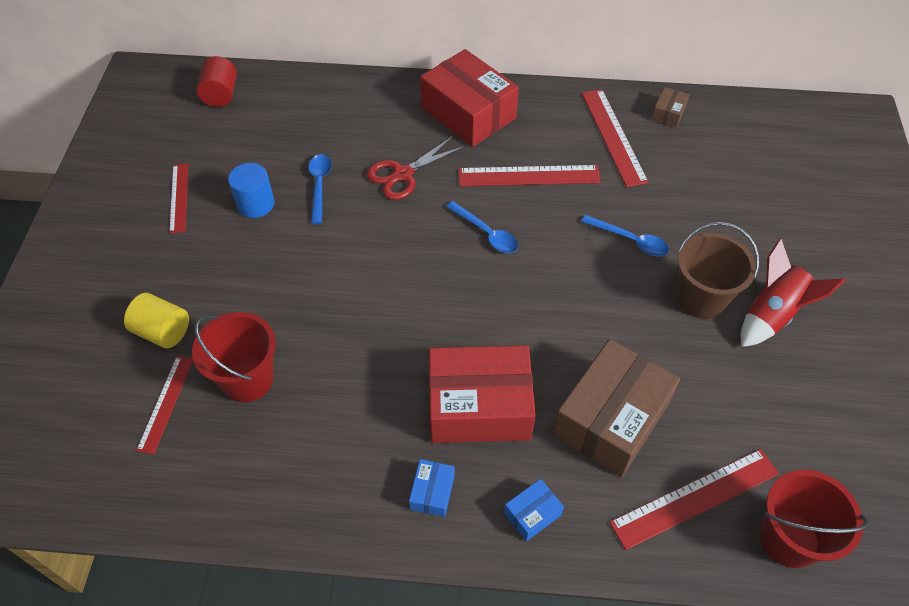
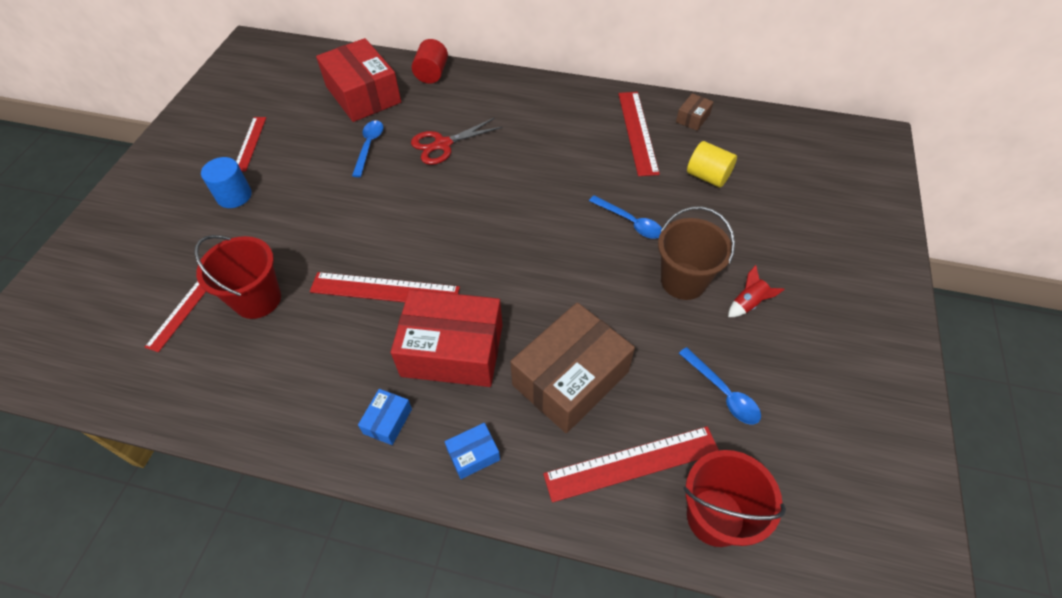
camera: 10 degrees right, 0 degrees up
(163, 331) = (200, 250): yellow cylinder -> yellow cylinder (707, 176)
(220, 95) = (310, 66): red cylinder -> red cylinder (432, 74)
(255, 204) = (311, 155): blue cylinder -> blue cylinder (234, 196)
(468, 113) = (514, 100): red box -> red box (363, 94)
(486, 233) = (501, 201): blue spoon -> blue spoon (723, 392)
(529, 176) = (552, 157): red ruler -> red ruler (385, 290)
(772, 314) = (748, 303): red rocket -> red rocket, size x0.54

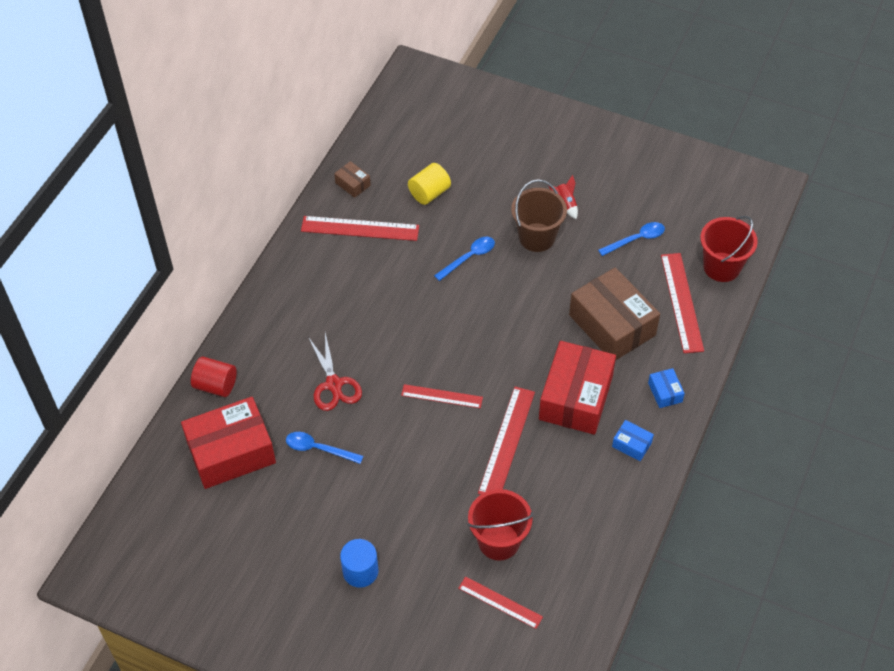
camera: 80 degrees left, 0 degrees up
(250, 143) = (282, 562): red ruler -> red ruler (442, 396)

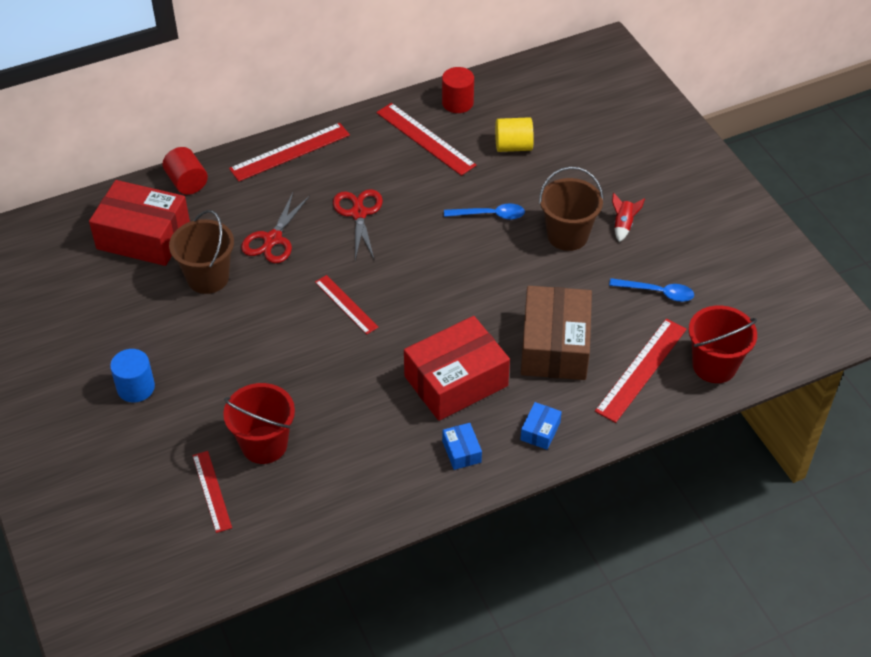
camera: 40 degrees right, 5 degrees down
(318, 449) = (208, 278): blue spoon -> brown bucket
(353, 184) = (457, 103): brown box -> red cylinder
(375, 320) = (358, 213): none -> red scissors
(507, 442) = (358, 375): red ruler -> red ruler (290, 152)

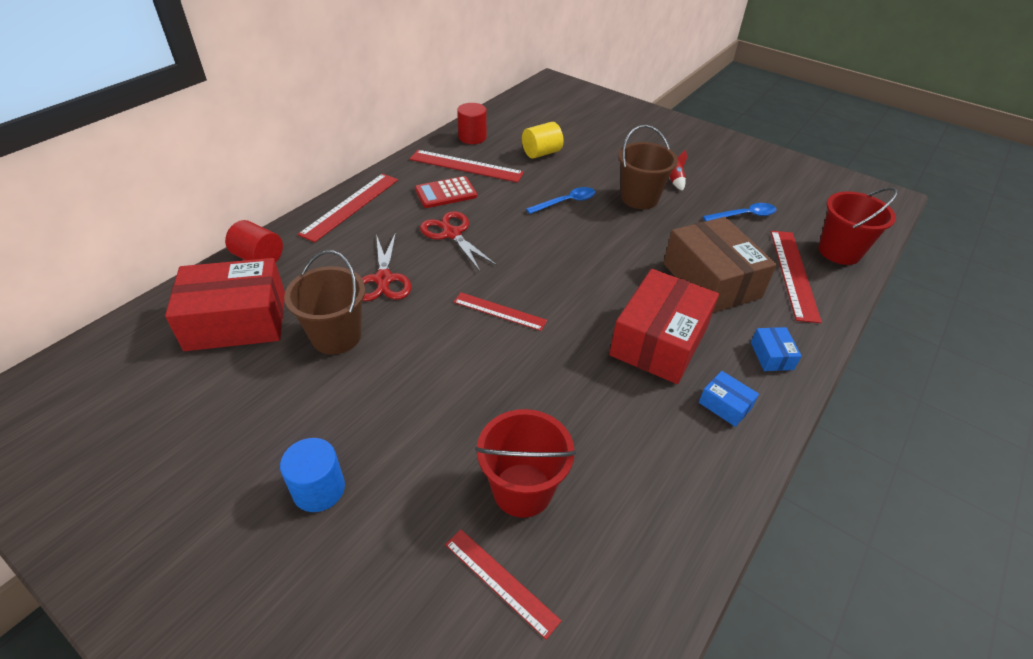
camera: 30 degrees left, 5 degrees down
(384, 165) = (446, 193): none -> red calculator

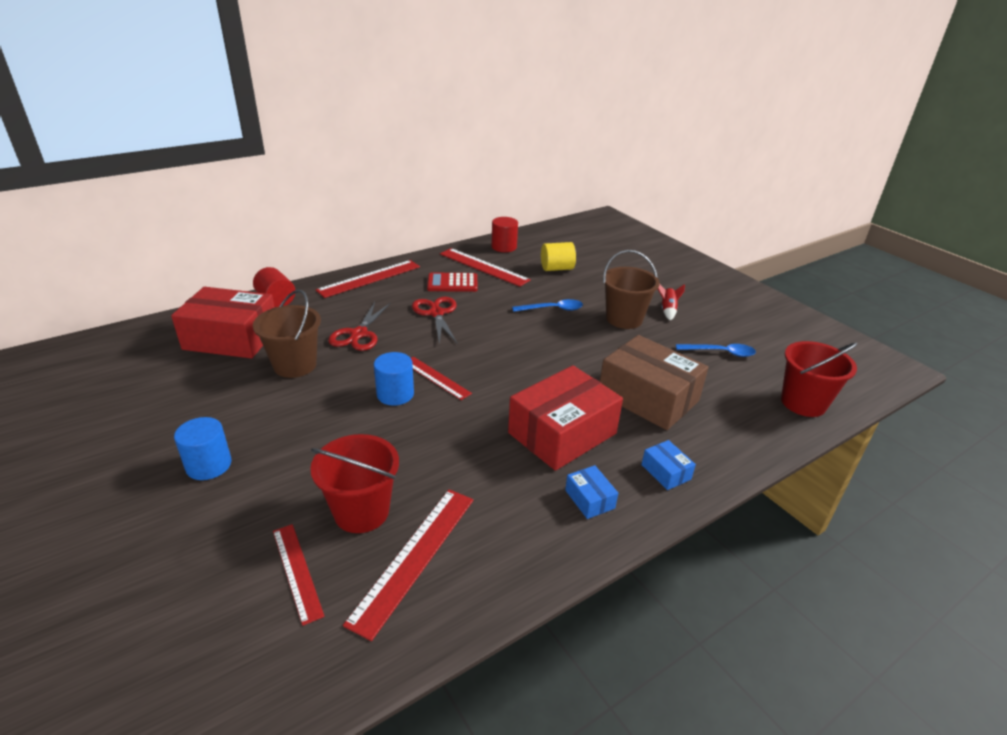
camera: 20 degrees right, 10 degrees down
(470, 342) = (395, 394): none -> blue cylinder
(711, 280) = (648, 397): brown box -> brown box turned 45 degrees counterclockwise
(771, 356) = (666, 472): blue box -> blue box turned 45 degrees counterclockwise
(793, 274) = (738, 410): red ruler -> red ruler (414, 557)

